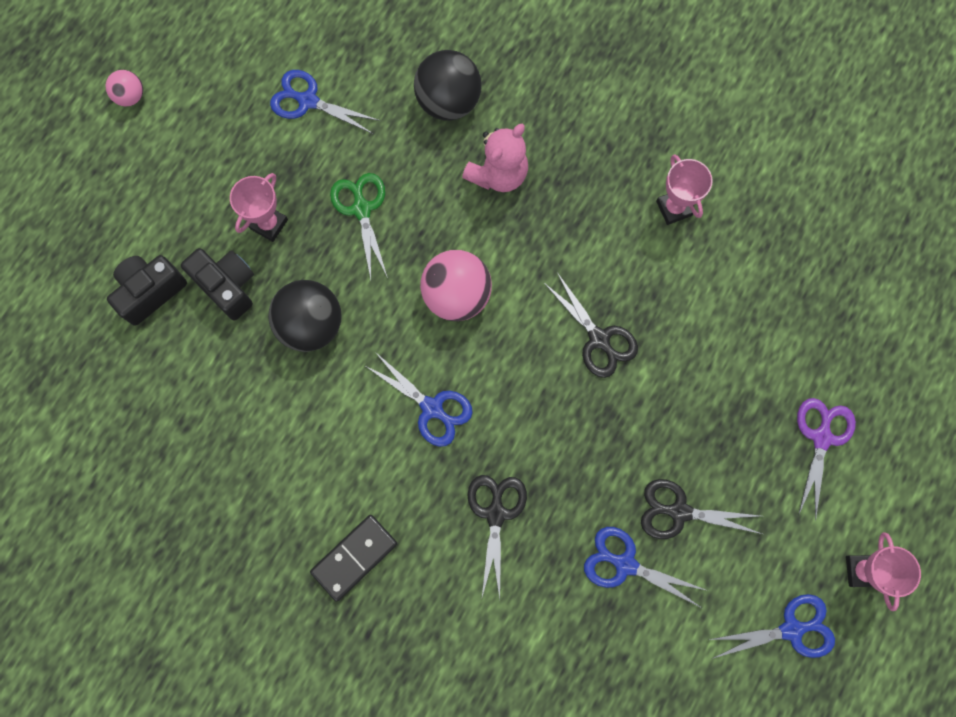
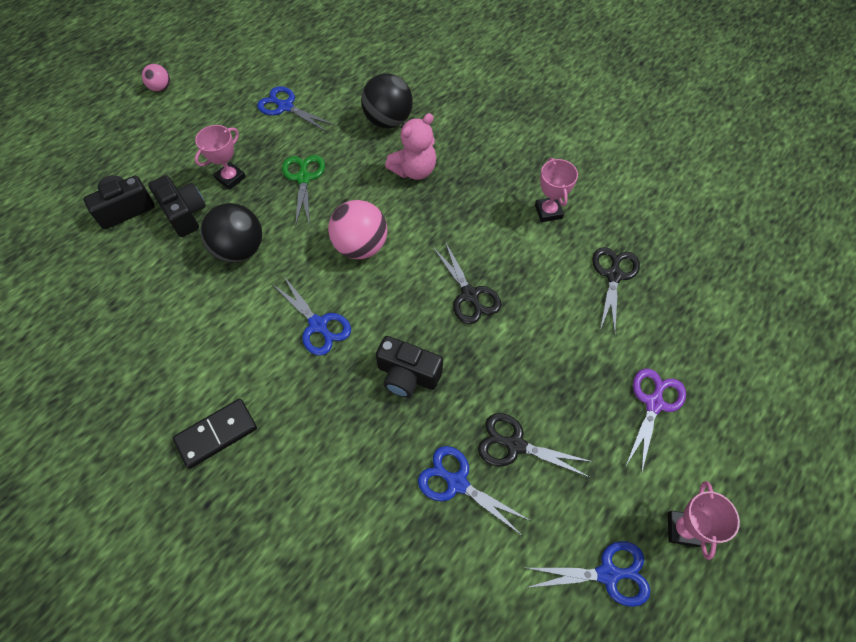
camera: 10 degrees right, 15 degrees down
(496, 514) = (350, 419): black scissors -> black scissors (613, 275)
(548, 452) = (407, 375): none -> black camera

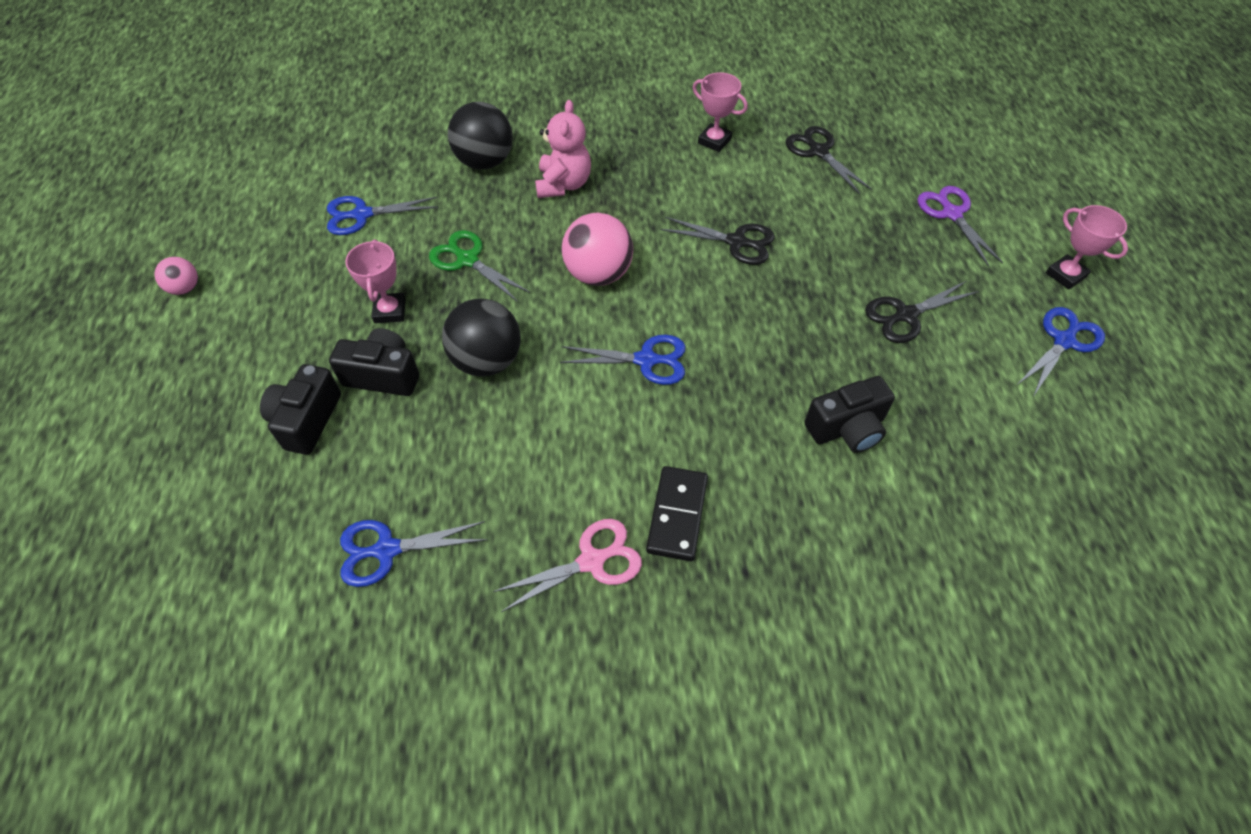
camera: 45 degrees left, 5 degrees down
(146, 415) = (591, 561): none -> pink scissors
(407, 375) = (769, 335): black camera -> black camera (847, 428)
(457, 483) = (903, 374): blue scissors -> blue scissors (387, 550)

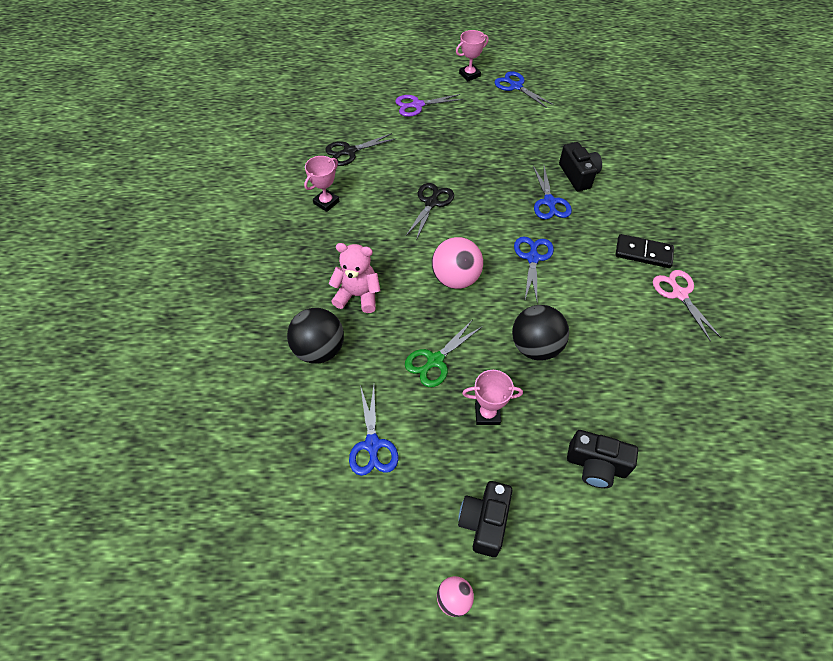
camera: 85 degrees left, 0 degrees up
(383, 375) = (551, 414): black camera -> black camera (484, 522)
(387, 550) = (692, 402): blue scissors -> blue scissors (549, 202)
(906, 315) = (497, 138): black scissors -> none

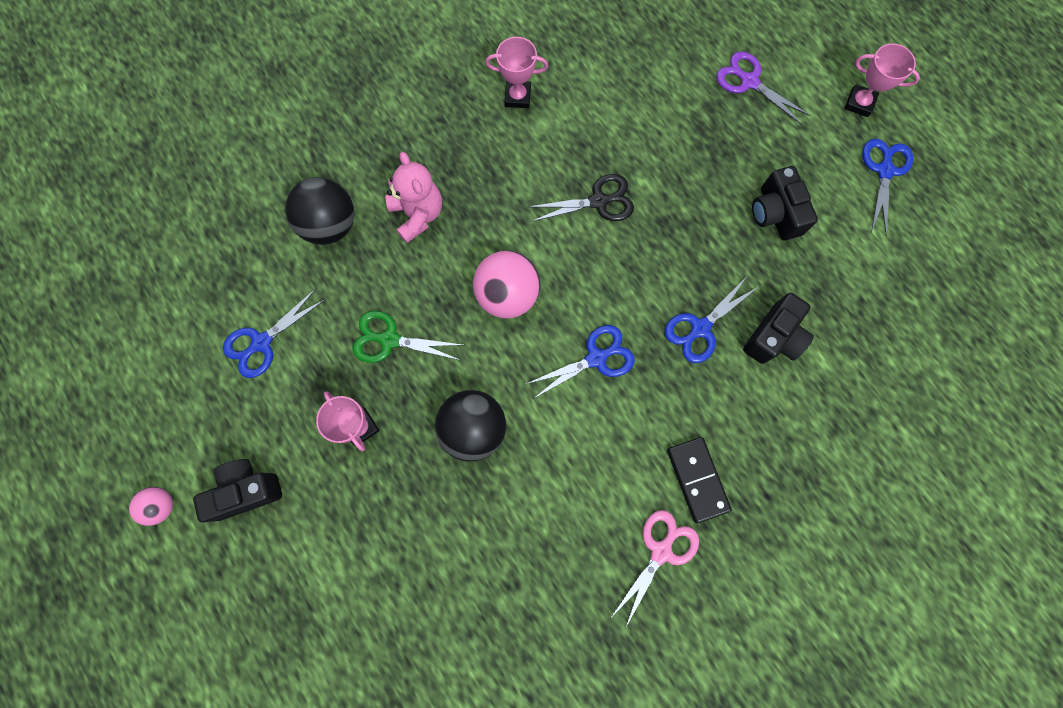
camera: 55 degrees right, 20 degrees up
(349, 151) = (611, 65): black scissors -> none
(596, 465) = (369, 565): black camera -> black camera (775, 213)

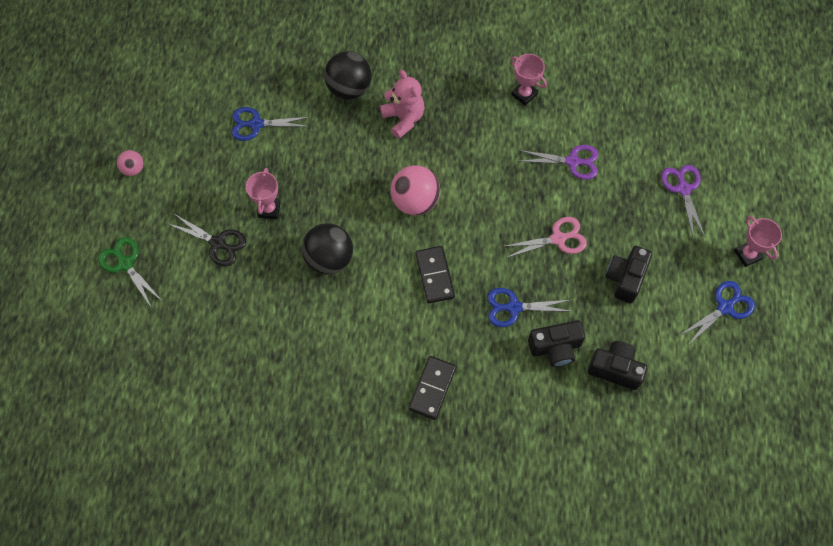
camera: 40 degrees right, 10 degrees down
(246, 490) = (181, 195): black camera -> black camera (615, 369)
(390, 340) = (326, 175): green scissors -> green scissors (125, 264)
(418, 214) = (403, 118): pink teddy bear -> pink teddy bear turned 45 degrees counterclockwise
(596, 358) = (434, 275): blue scissors -> black domino
(598, 201) = (518, 189): black scissors -> black scissors (218, 243)
(625, 132) = (572, 162): none -> purple scissors
(661, 551) = (374, 409): pink scissors -> pink scissors (558, 239)

